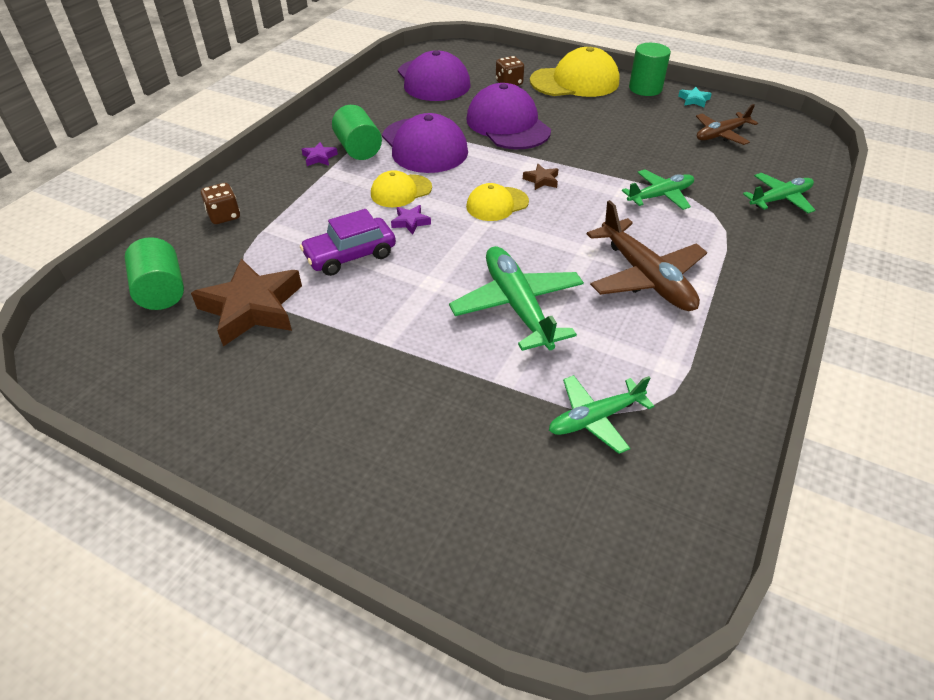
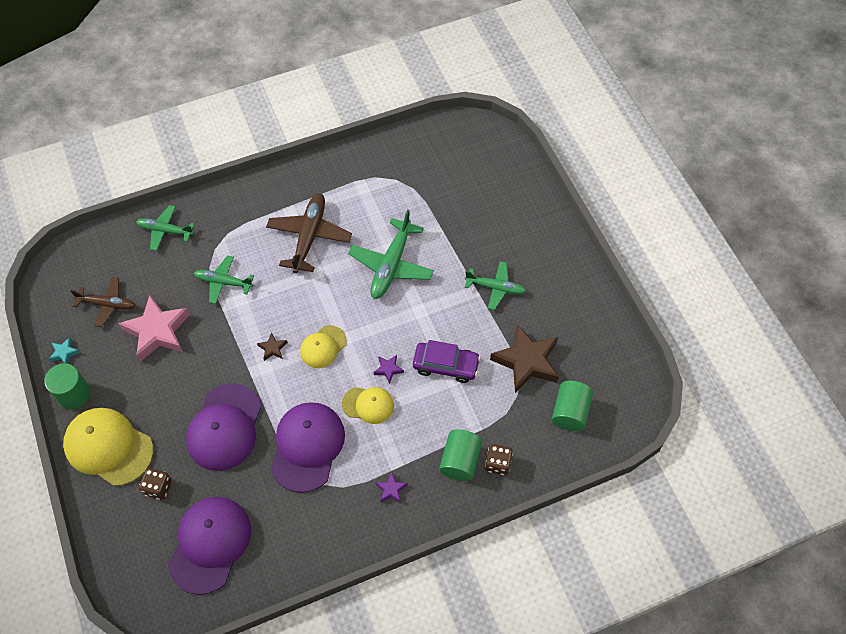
camera: 140 degrees left, 15 degrees up
(358, 149) = (355, 479): green cylinder -> green cylinder (460, 461)
(497, 204) = (323, 347): yellow cap -> yellow cap turned 120 degrees clockwise
(595, 418) = (420, 189): green plane -> green plane (495, 288)
(653, 141) = (157, 331): none -> pink star

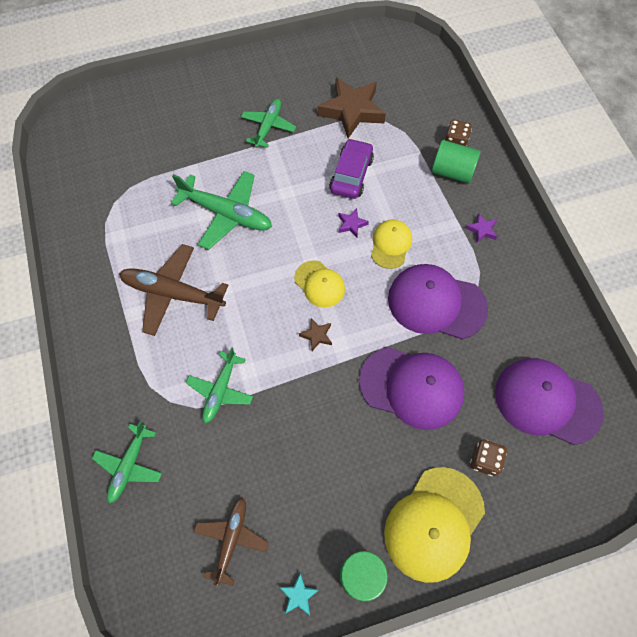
camera: 85 degrees left, 5 degrees up
(157, 331) = (280, 469): pink star -> none
(570, 412) = (405, 85): green cylinder -> none

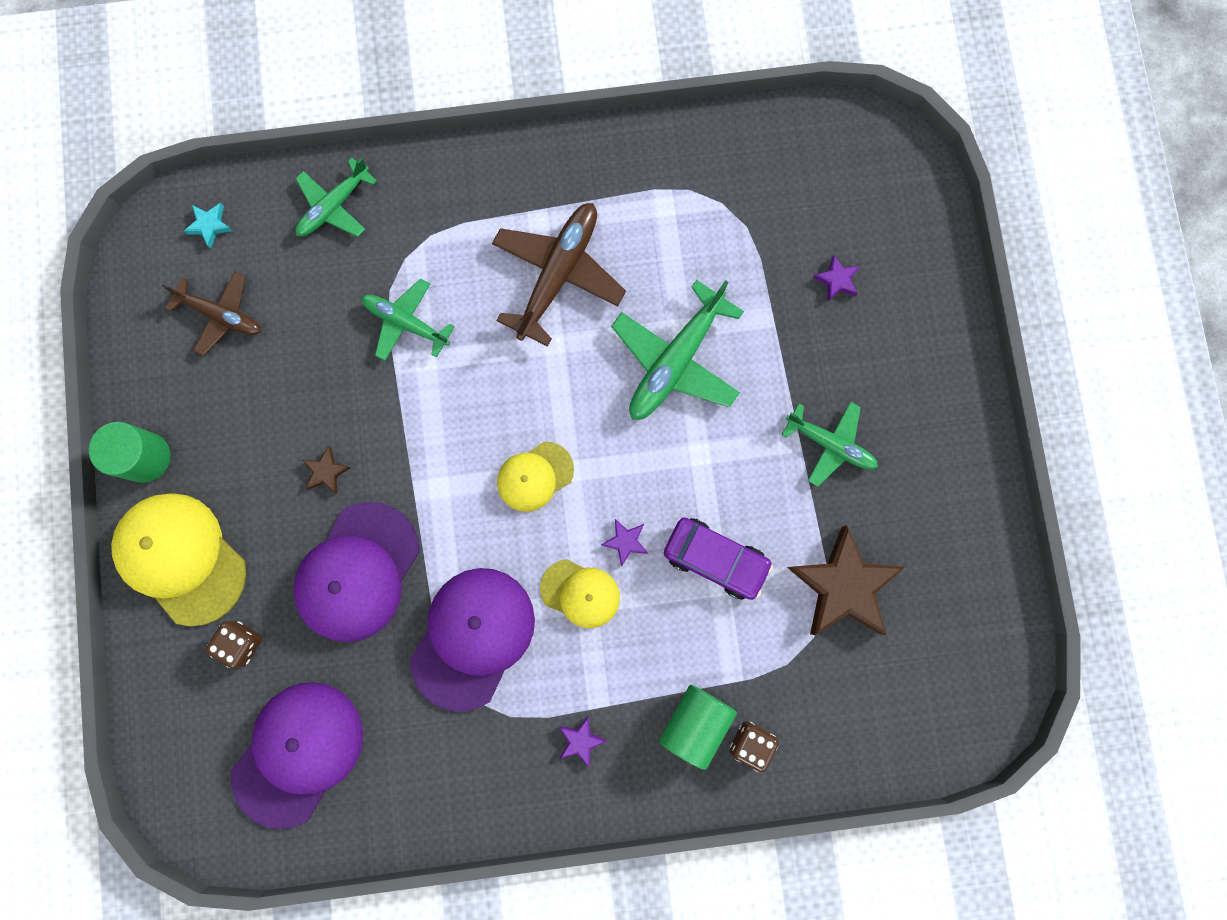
camera: 100 degrees right, 15 degrees up
(129, 465) = (334, 206): green plane -> green plane turned 75 degrees counterclockwise
(162, 135) = (837, 280): none -> purple star
(298, 595) = (143, 383): turquoise star -> turquoise star (210, 225)
(316, 335) = (457, 459): brown star -> brown star (326, 471)

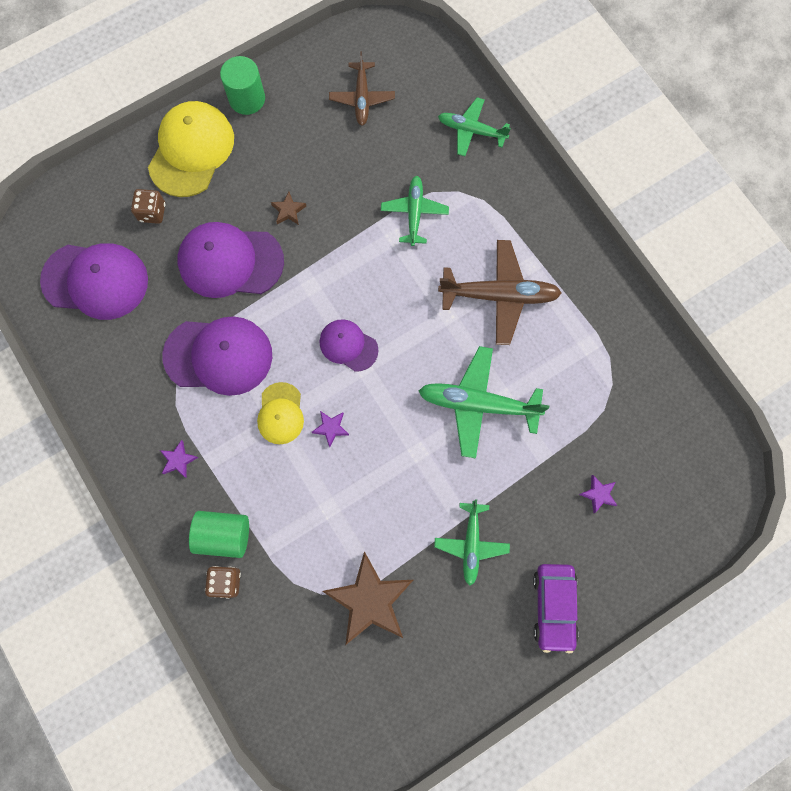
camera: 65 degrees right, 5 degrees down
(210, 225) = (418, 63): turquoise star -> none
(535, 476) = (348, 345): yellow cap -> purple cap
(716, 559) = (347, 497): purple car -> purple car (554, 607)

